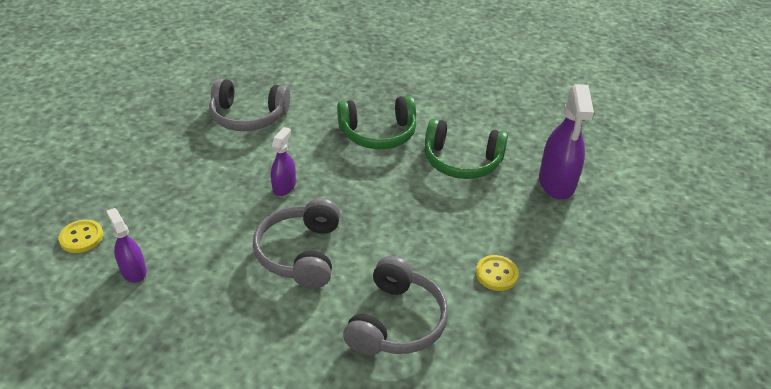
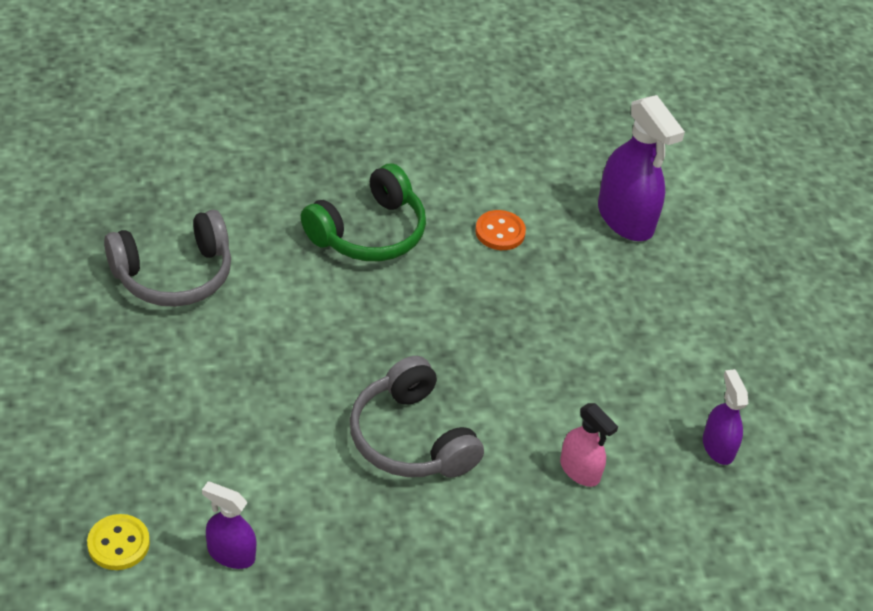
camera: 35 degrees left, 5 degrees up
(284, 186) = (314, 359): purple spray bottle -> purple spray bottle (718, 447)
(396, 321) = (580, 470): grey headphones -> pink spray bottle
(462, 161) = (500, 232): green headphones -> orange button
(496, 274) = (641, 366): yellow button -> none

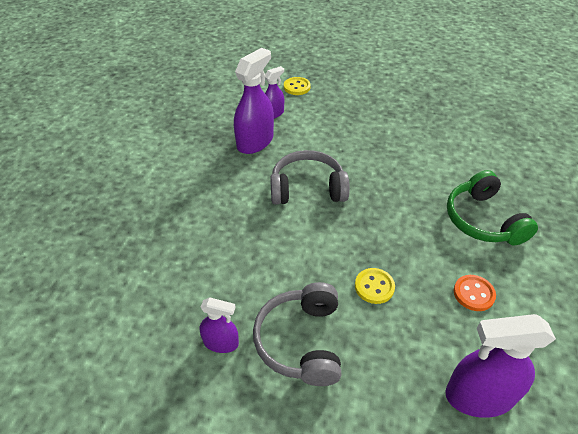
camera: 120 degrees right, 0 degrees up
(173, 274) = (459, 133): grey headphones -> grey headphones (301, 341)
(331, 552) = (255, 142): none -> purple spray bottle
(546, 322) = (374, 287): none -> yellow button
(580, 470) = (246, 254): pink spray bottle -> none

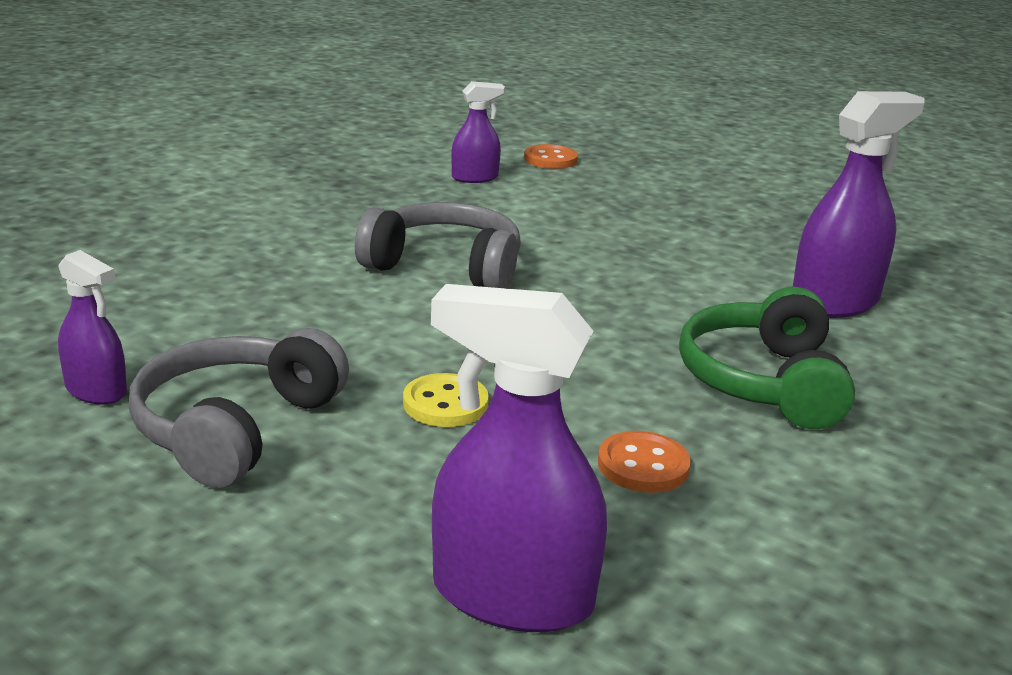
camera: 20 degrees right, 20 degrees down
(255, 142) = (408, 199): purple spray bottle -> purple spray bottle (835, 302)
(297, 87) = (550, 159): yellow button -> orange button

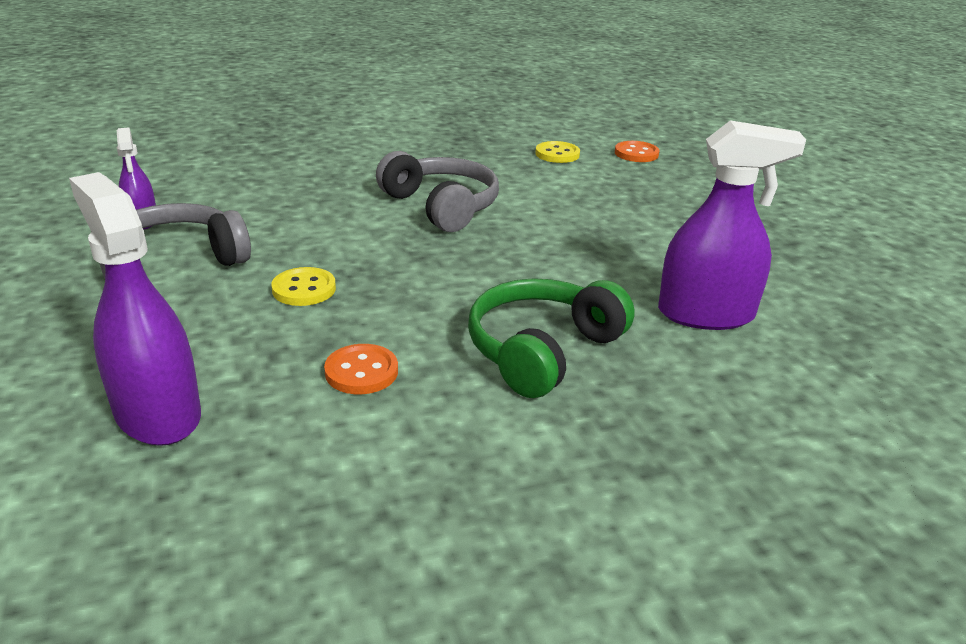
camera: 35 degrees right, 5 degrees up
(475, 178) = (557, 154): purple spray bottle -> yellow button

